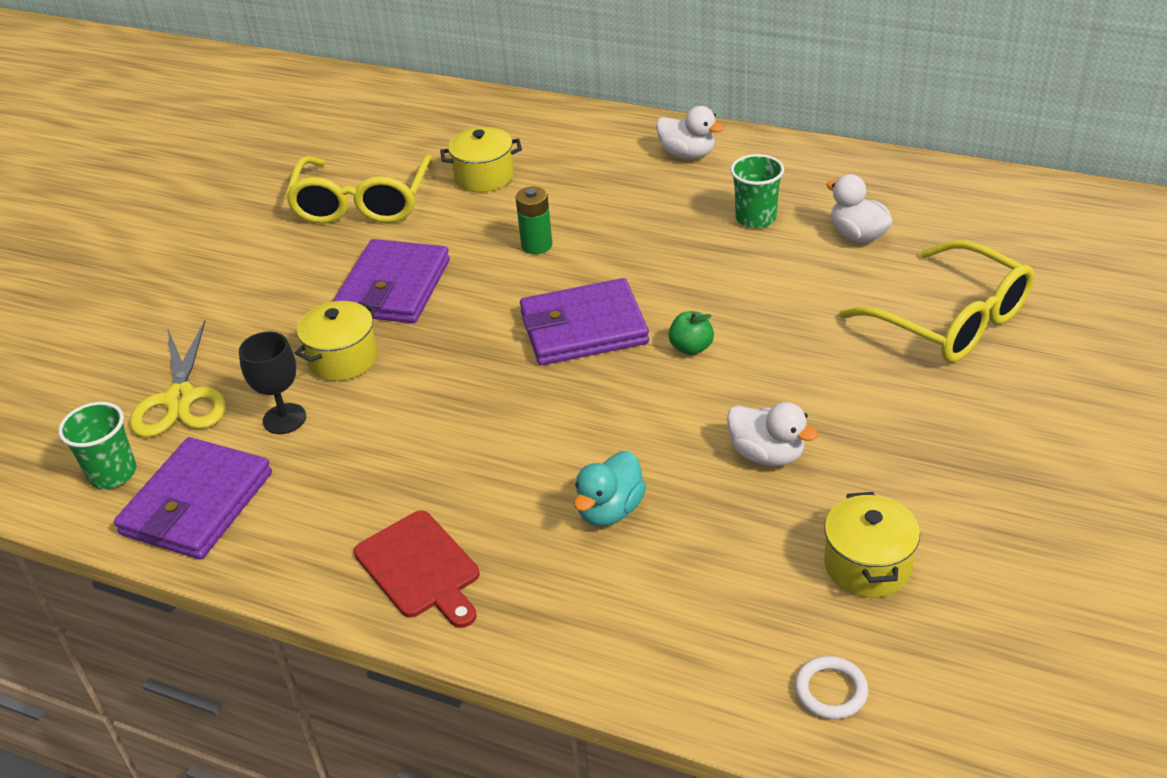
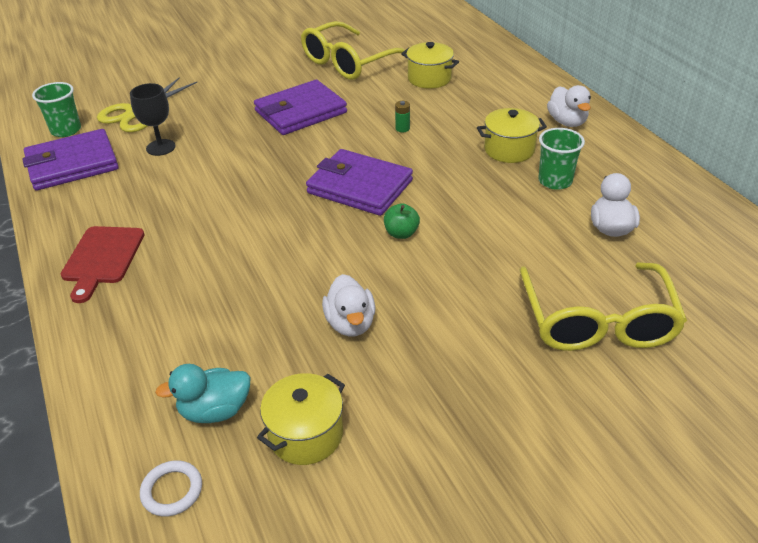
camera: 40 degrees right, 0 degrees up
(343, 359) = (226, 134): yellow pot -> yellow pot (509, 150)
(536, 245) = (402, 128): green battery -> green battery, size x0.62
(610, 510) = (224, 293): turquoise duck -> turquoise duck (215, 410)

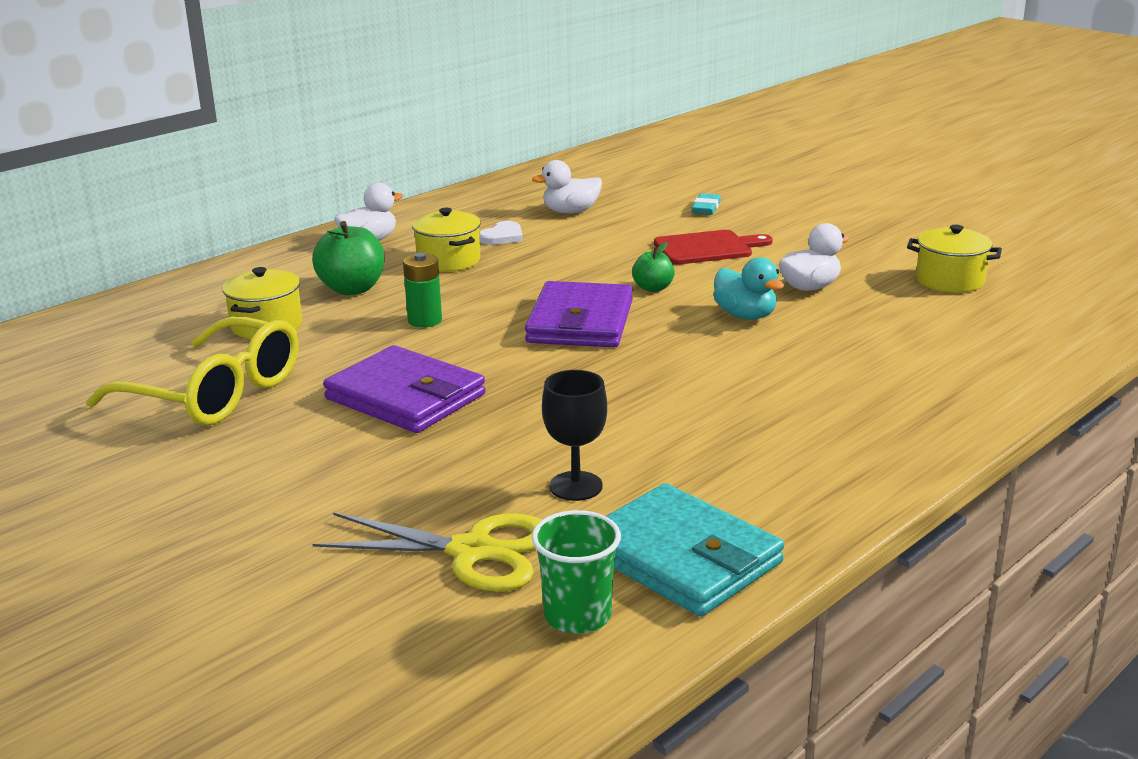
camera: 110 degrees left, 15 degrees down
(72, 164) = (681, 557): purple wallet -> turquoise wallet
(102, 258) = (862, 441): red cutting board -> red cutting board (707, 248)
(172, 490) = (1067, 314): white ring -> none
(215, 410) = (977, 318): turquoise duck -> turquoise duck (745, 315)
(402, 128) = (425, 321): green battery -> green battery, size x1.61
(473, 108) = (352, 289): none -> green apple
(555, 181) = (502, 236): green cup -> white heart
(597, 321) = (706, 208): yellow glasses -> turquoise eraser

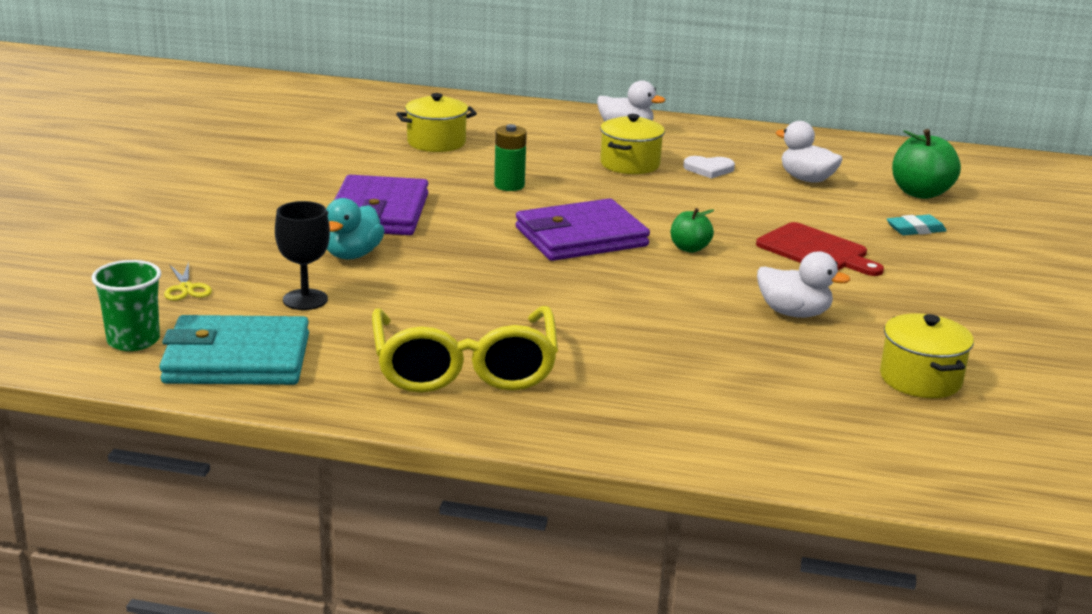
camera: 55 degrees right, 0 degrees up
(215, 393) = (320, 159): yellow glasses -> yellow glasses (464, 368)
(352, 289) = (531, 149): green apple -> green apple (920, 193)
(472, 551) = (186, 288): yellow scissors -> yellow scissors, size x0.47
(681, 557) = (237, 359): turquoise wallet -> turquoise wallet turned 75 degrees clockwise
(745, 315) = (686, 297): turquoise duck -> turquoise duck (352, 255)

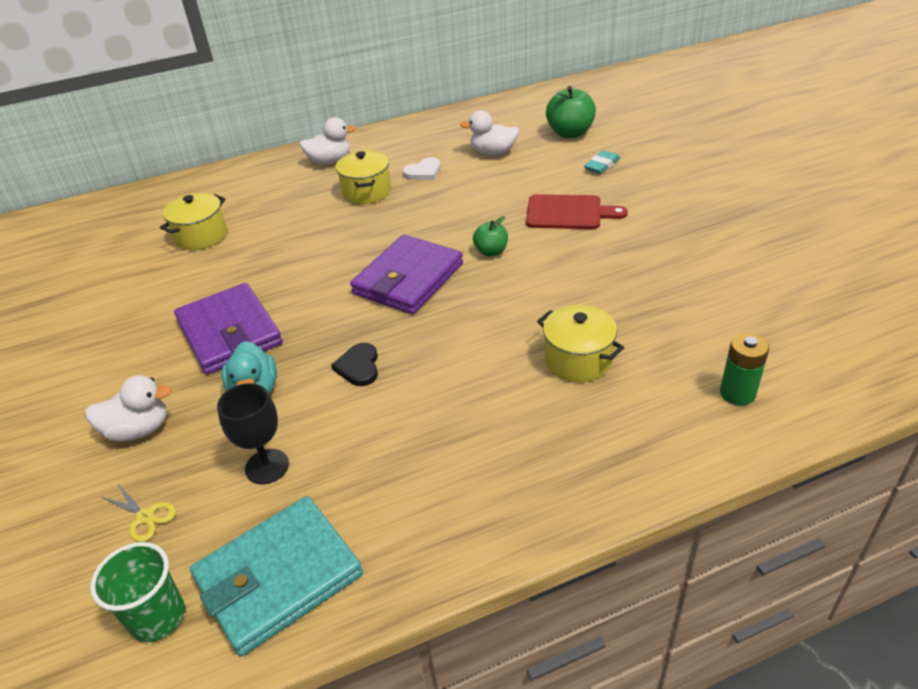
camera: 30 degrees left, 15 degrees up
(456, 274) = (359, 367): none -> black heart
(464, 368) = (471, 466): yellow glasses -> none
(509, 185) = (303, 253): green battery -> green battery (737, 393)
(794, 313) = (618, 277): white duck -> white duck (139, 429)
(920, 379) = (751, 294): yellow pot -> yellow pot (578, 360)

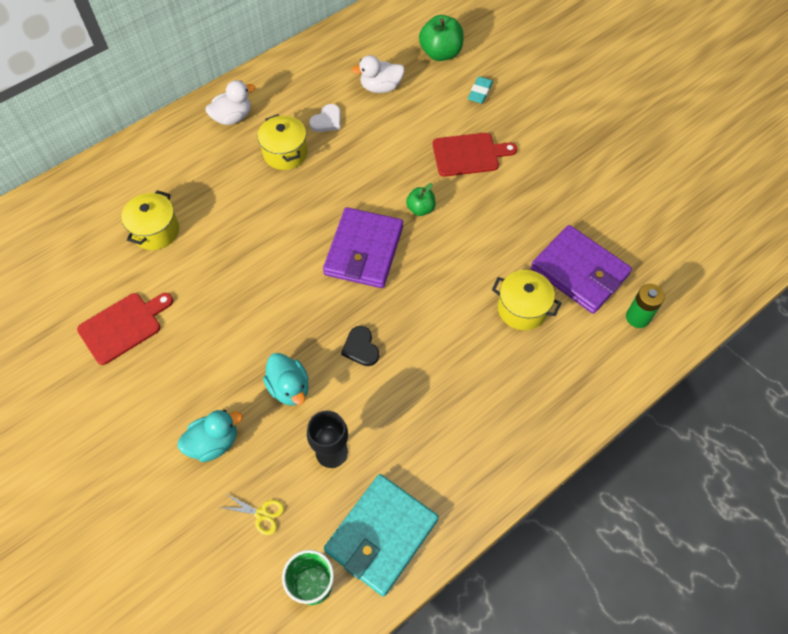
camera: 20 degrees left, 20 degrees up
(117, 307) = (123, 326): none -> red cutting board
(139, 429) = (214, 442): white duck -> turquoise duck
(229, 333) = (239, 334): purple wallet -> purple wallet (579, 272)

